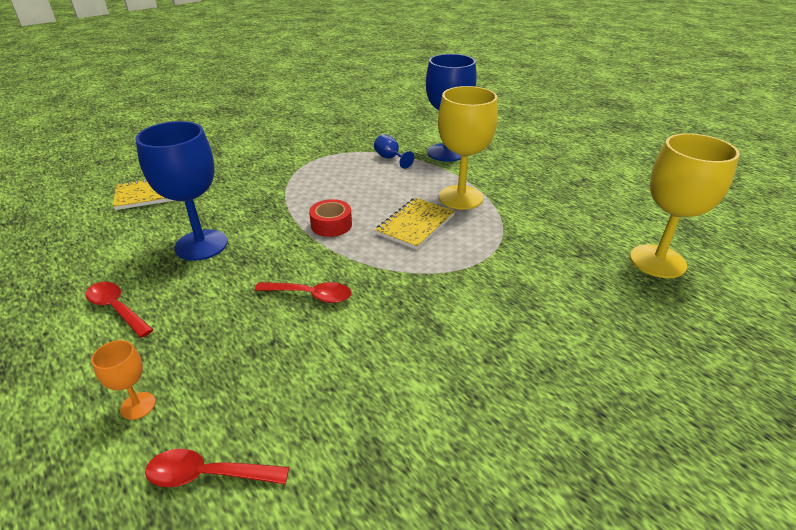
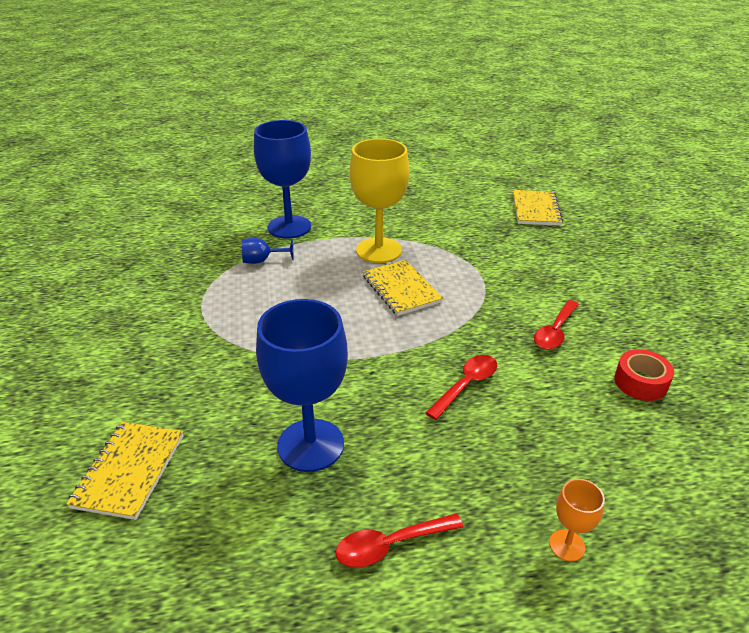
camera: 60 degrees left, 0 degrees up
(208, 474) = (668, 507): red spoon -> red spoon (555, 331)
(331, 225) = (356, 338): red tape -> red tape (640, 382)
(657, 261) = (536, 209): yellow goblet -> yellow notebook

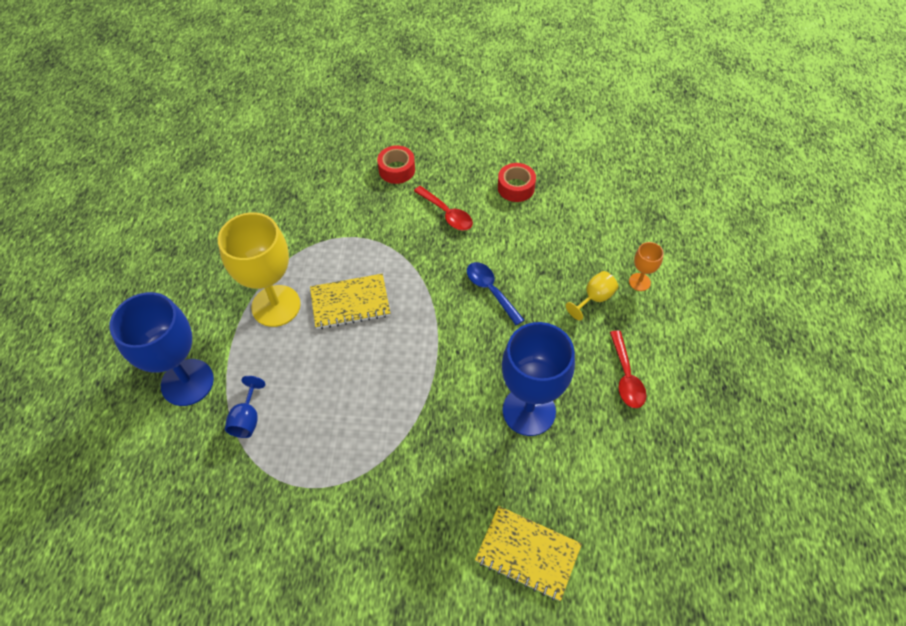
camera: 75 degrees left, 20 degrees up
(466, 385) = (491, 290): red spoon -> blue spoon
(507, 490) = (594, 298): none -> yellow goblet
(536, 209) = (262, 159): yellow notebook -> none
(588, 285) = (397, 170): none -> red tape

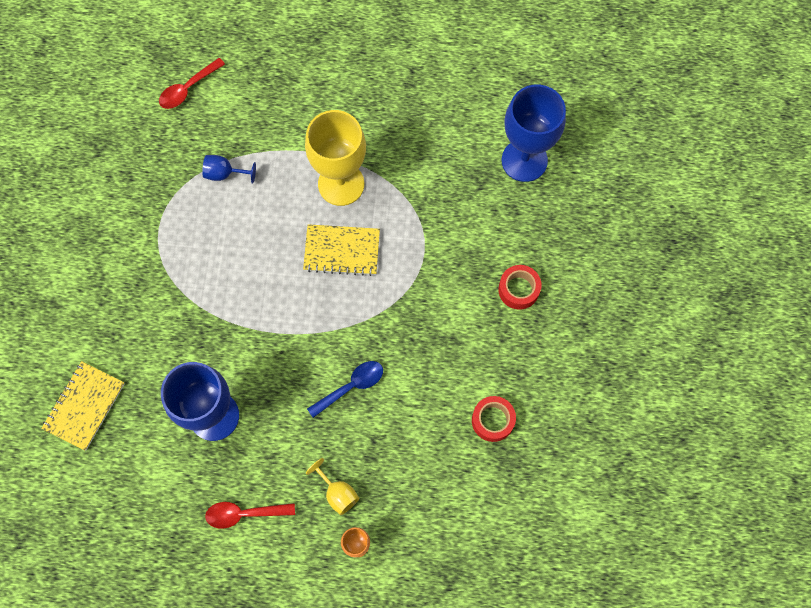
camera: 90 degrees right, 15 degrees up
(187, 382) = (263, 120): blue goblet -> blue goblet (524, 160)
(350, 303) = (342, 251): yellow notebook -> yellow notebook turned 75 degrees counterclockwise
(447, 214) = (454, 343): red spoon -> red spoon (188, 89)

